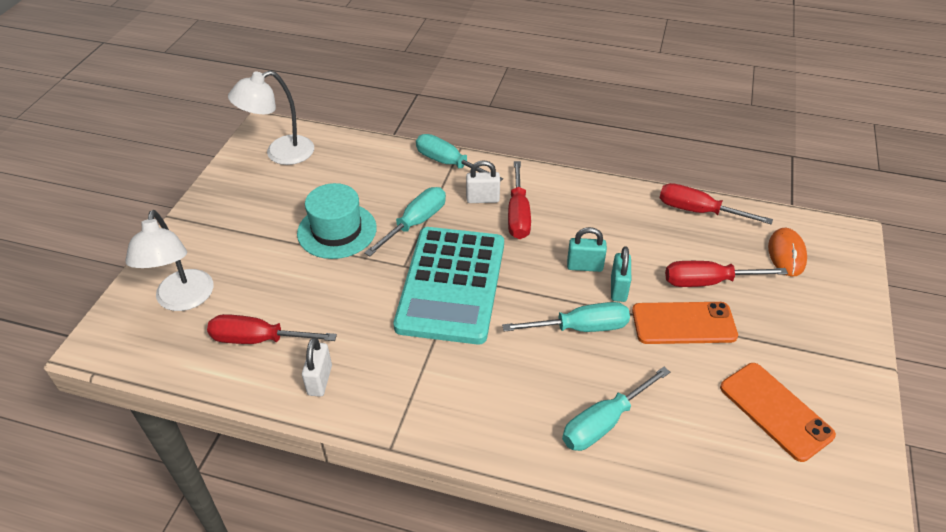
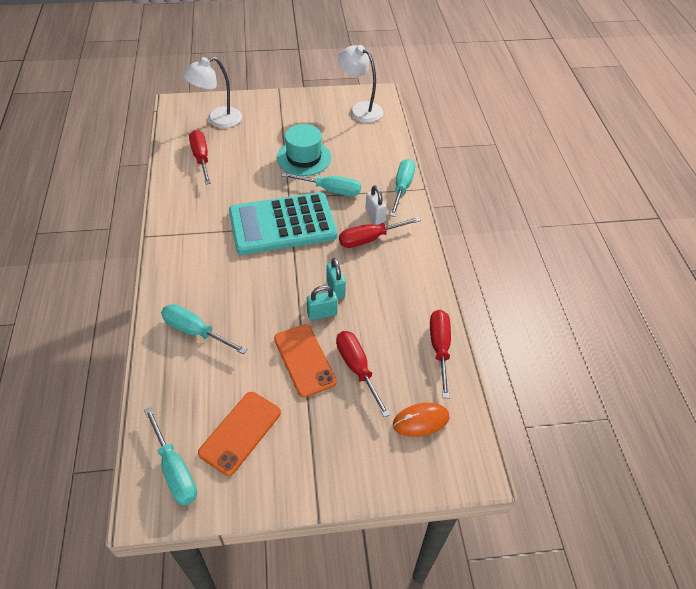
camera: 65 degrees right, 5 degrees up
(320, 380) = (181, 192): white padlock -> none
(580, 328) = (273, 300): turquoise screwdriver -> turquoise screwdriver (174, 470)

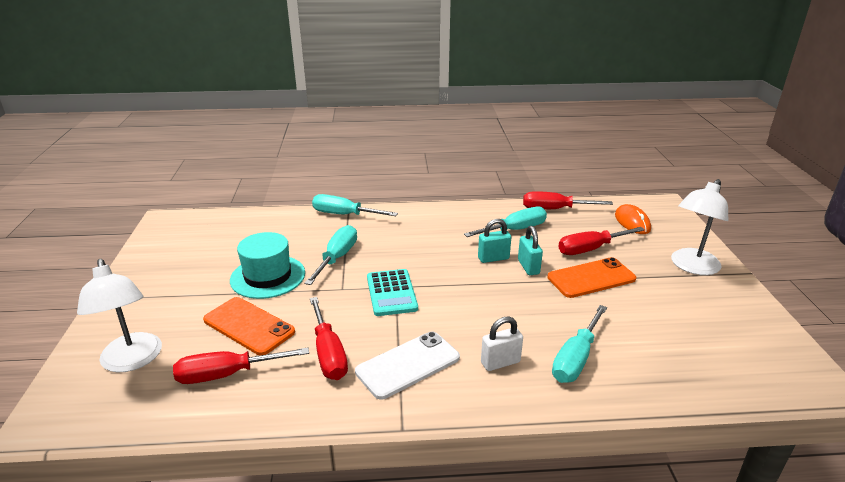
camera: 85 degrees left, 20 degrees down
(174, 470) = (764, 362): turquoise screwdriver -> turquoise screwdriver (514, 230)
(200, 236) = (408, 365): none -> white phone
(240, 432) = (695, 318): orange phone -> orange phone (248, 326)
(282, 224) = (391, 293): turquoise calculator -> turquoise calculator, size x0.53
(360, 109) = (188, 234): white lamp -> white lamp (691, 267)
(370, 239) = (420, 236): red screwdriver -> red screwdriver (328, 353)
(375, 216) = (386, 232): white padlock -> white padlock (500, 362)

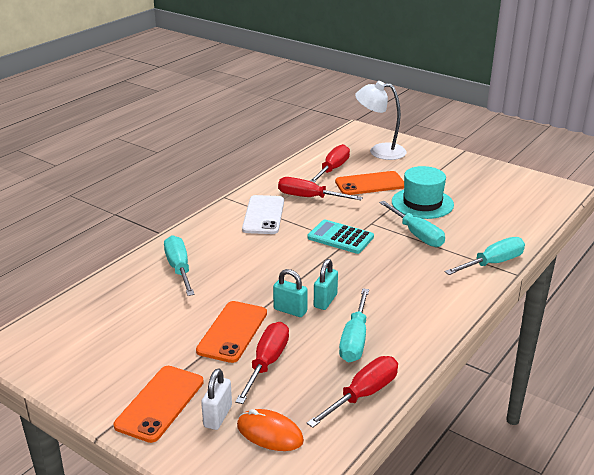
camera: 130 degrees right, 0 degrees up
(500, 362) = (219, 242): white padlock -> white padlock (217, 416)
(691, 267) = (160, 403): white lamp -> orange phone

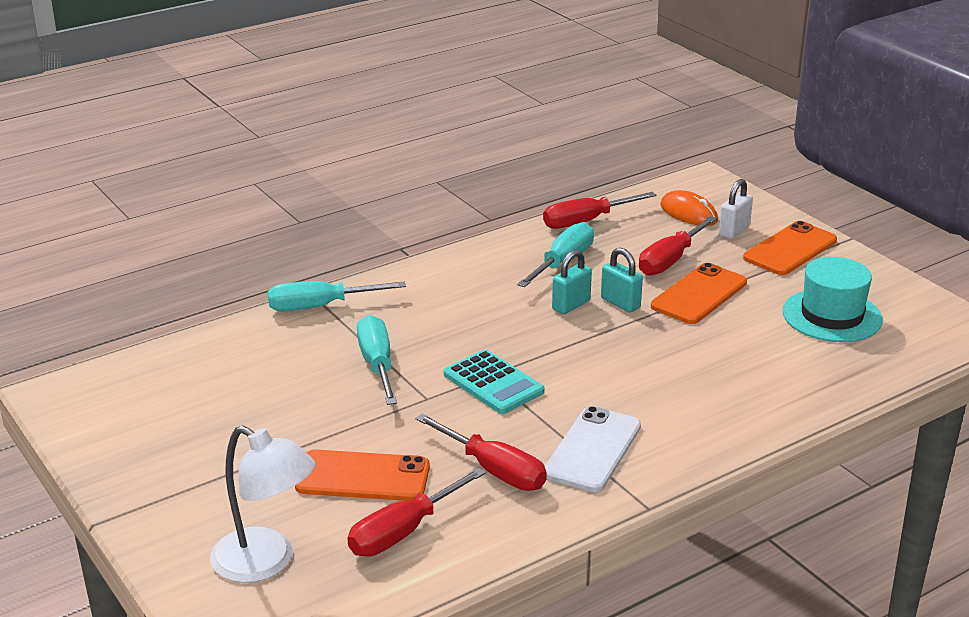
camera: 160 degrees left, 0 degrees up
(179, 269) = (753, 383): turquoise screwdriver -> none
(422, 203) = (313, 415): turquoise hat -> turquoise hat (832, 316)

